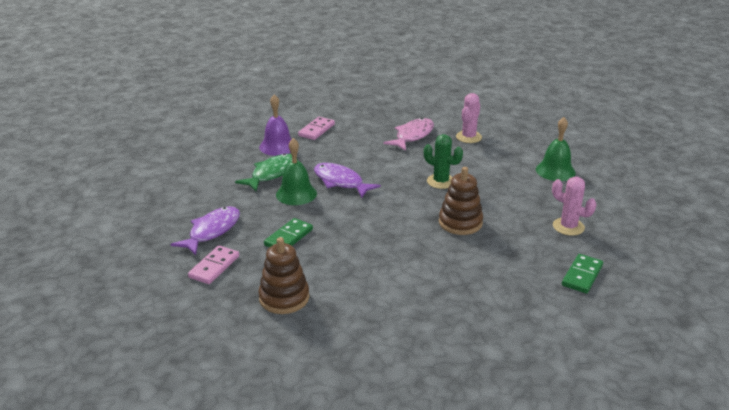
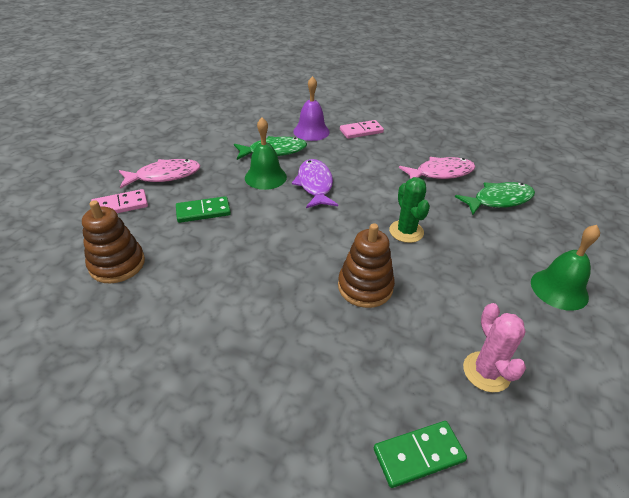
camera: 40 degrees right, 10 degrees up
(212, 231) = (164, 176): purple fish -> pink fish
(468, 137) = (499, 200): pink cactus -> green fish

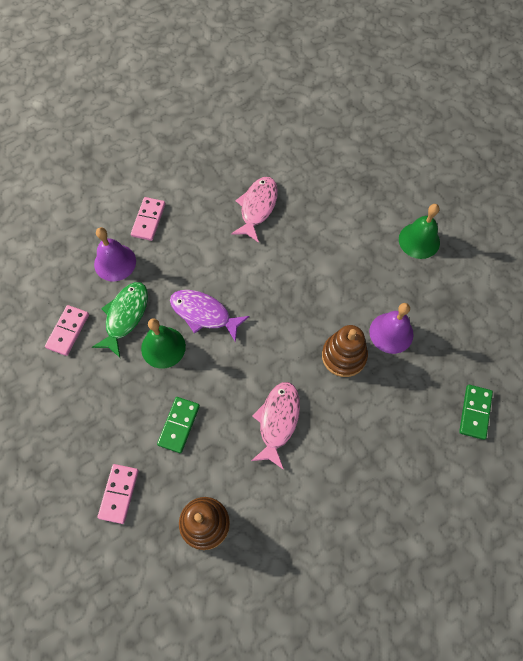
camera: 55 degrees left, 25 degrees up
(164, 176) = (95, 435): pink fish -> pink fish (277, 421)
(238, 134) = (68, 331): none -> pink domino
(406, 231) = (308, 288): green cactus -> none
(430, 314) = (391, 333): none -> purple bell
(486, 372) = (449, 336): pink cactus -> none
(499, 200) = (317, 196): green fish -> none

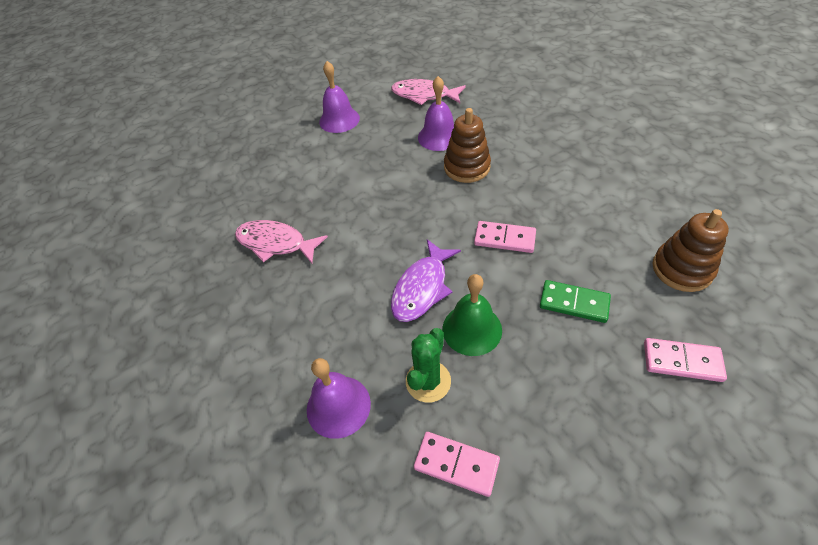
camera: 85 degrees left, 15 degrees down
(125, 316) = (428, 381): green fish -> green cactus
(148, 220) = (271, 366): pink domino -> pink domino (504, 239)
(277, 421) = (547, 214): pink fish -> pink fish (424, 95)
(419, 240) = (339, 120): green bell -> purple bell
(474, 412) = (510, 91): green domino -> none

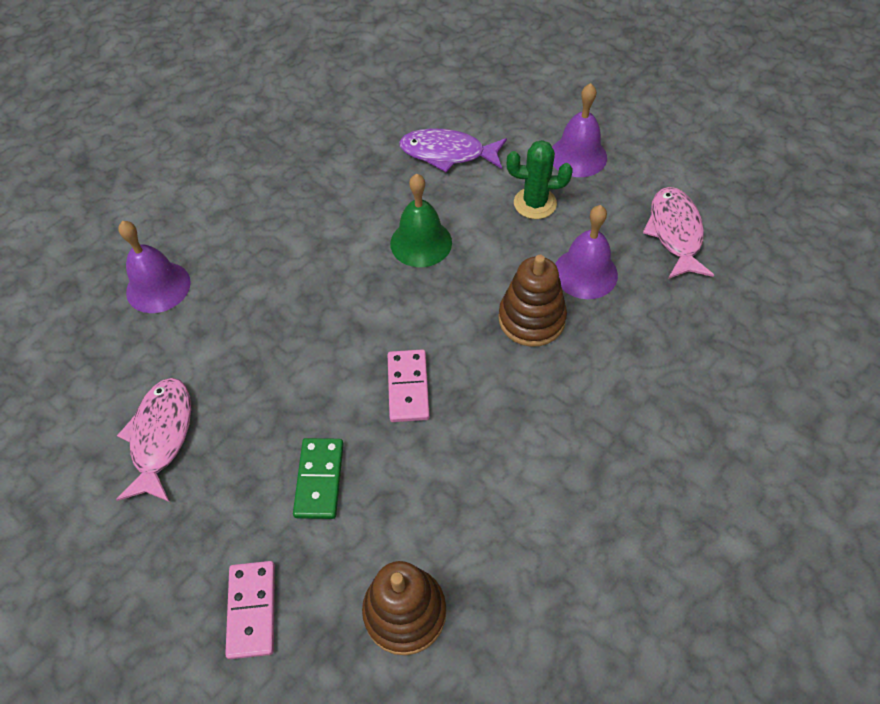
camera: 70 degrees right, 5 degrees up
(275, 243) = (346, 170): pink fish -> pink fish (161, 436)
(422, 288) = (311, 319): purple fish -> purple fish (447, 153)
(428, 381) = (193, 353): green cactus -> green cactus (535, 203)
(456, 464) = (107, 396): pink domino -> none
(472, 329) = (263, 379): green bell -> green bell (421, 243)

